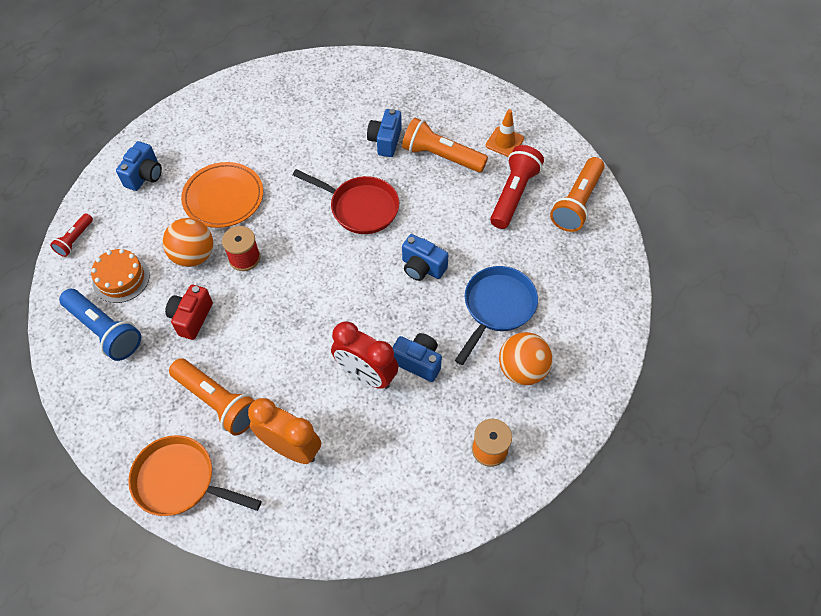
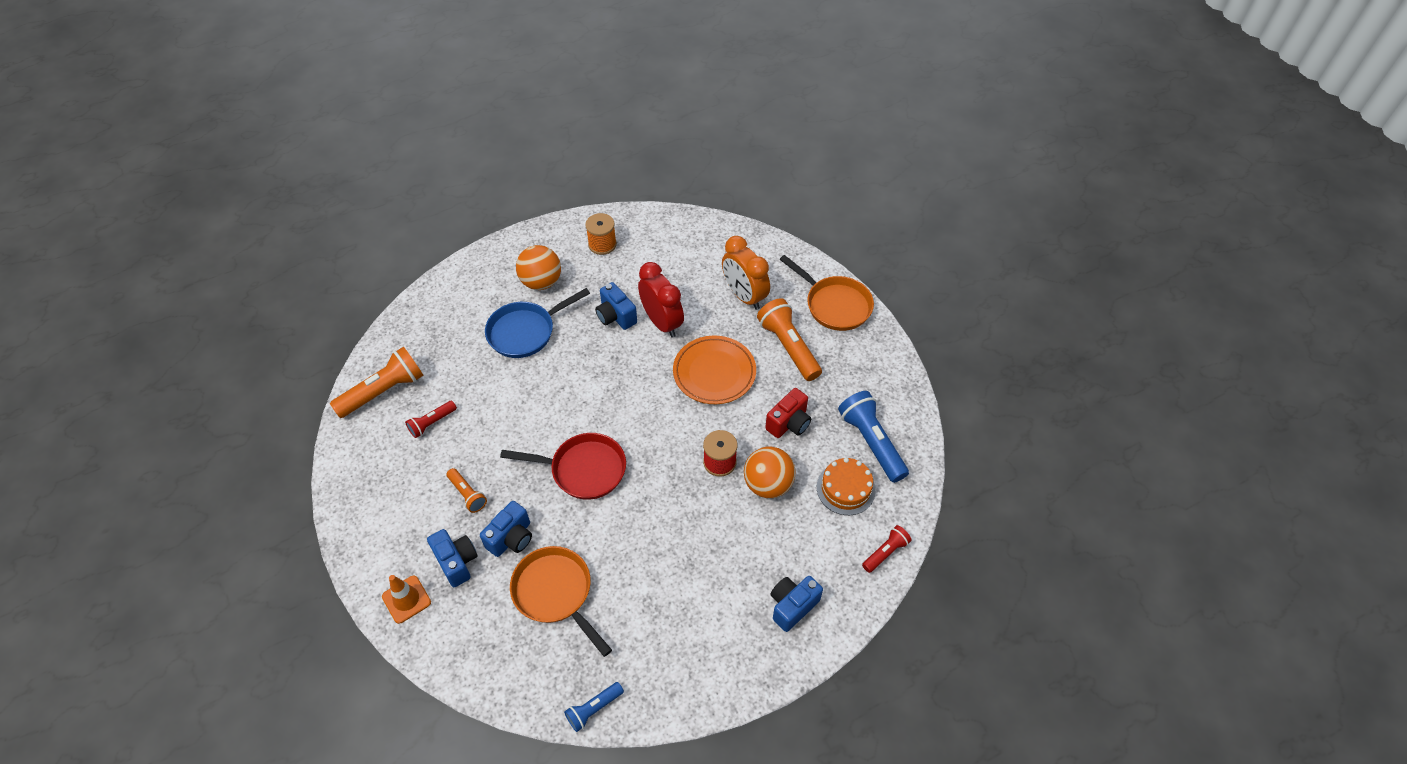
camera: 155 degrees left, 5 degrees down
(223, 198) = (715, 539): orange plate -> orange plate (714, 373)
(265, 73) = (593, 709): none -> blue flashlight
(329, 121) = (556, 593): none -> orange pan
(360, 208) = (583, 470): red pan -> red pan turned 135 degrees clockwise
(422, 267) = (563, 388): blue camera -> blue camera (457, 562)
(441, 156) = (467, 494): orange flashlight -> orange flashlight, size x0.55
(504, 142) = (393, 484): orange traffic cone -> orange traffic cone (406, 599)
(513, 194) = (432, 423): red flashlight -> red flashlight, size x0.55

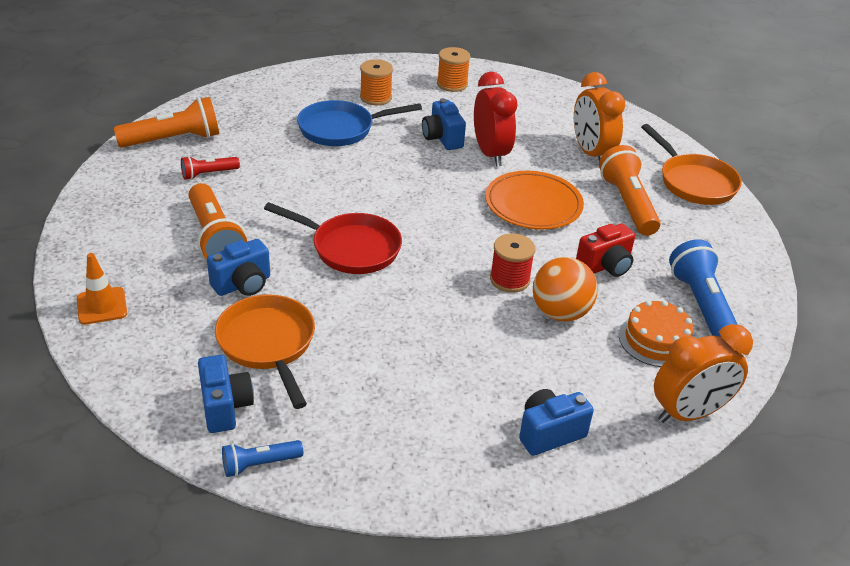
camera: 15 degrees right, 15 degrees down
(457, 562) = (173, 289): blue camera -> blue camera (225, 407)
(467, 494) = (215, 237): orange flashlight -> orange flashlight, size x1.83
(541, 282) = (375, 97): orange ball -> orange spool
(885, 552) = (689, 413): red flashlight -> orange clock

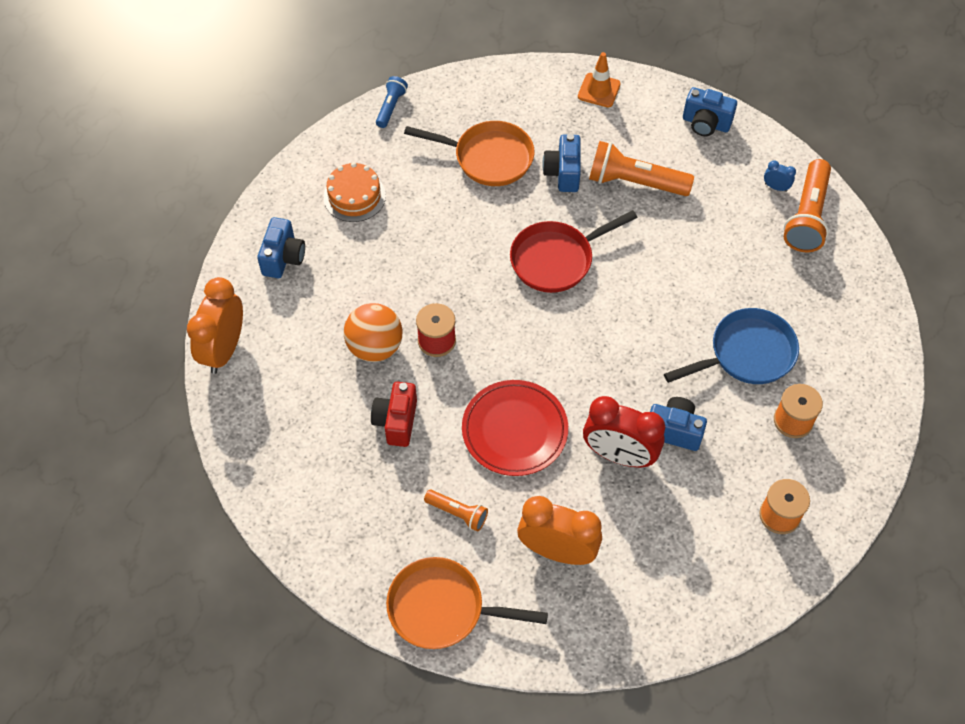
camera: 130 degrees right, 20 degrees up
(152, 163) = (776, 187): none -> blue clock
(208, 174) = (732, 217): red flashlight -> none
(225, 407) = (450, 112): blue camera -> blue camera (705, 124)
(341, 129) = (747, 354): blue pan -> blue pan turned 45 degrees clockwise
(533, 205) = (514, 430): orange plate -> red plate
(628, 204) = (457, 513): orange flashlight -> orange flashlight, size x0.55
(656, 340) = (296, 388): orange cake -> orange cake (354, 196)
(702, 306) = (297, 453): blue flashlight -> none

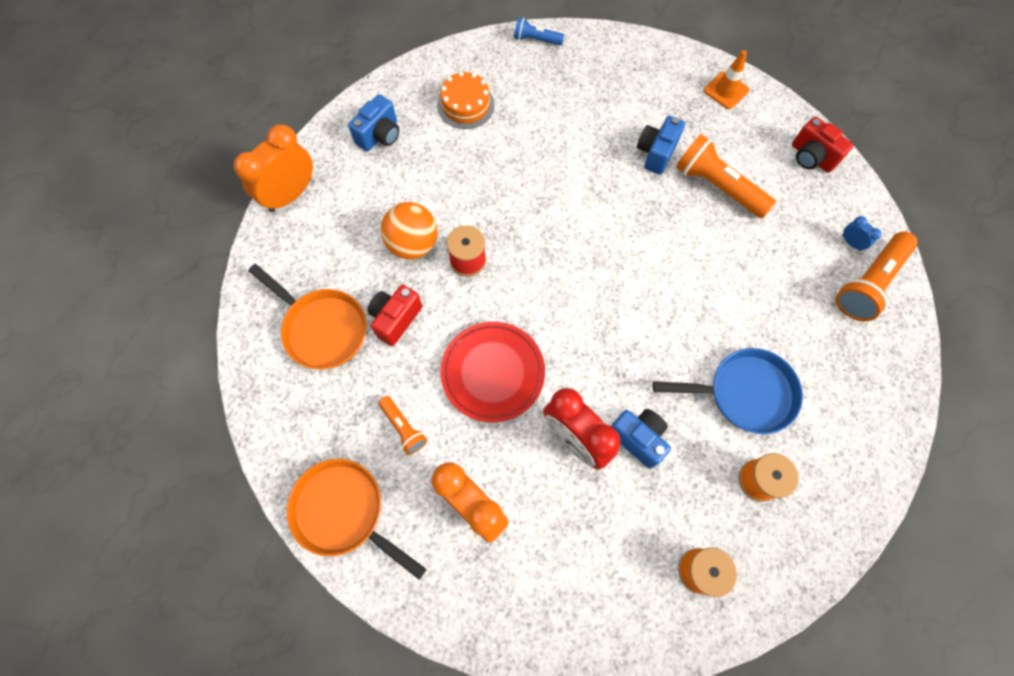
camera: 25 degrees right, 10 degrees up
(391, 107) = (536, 40): blue flashlight -> blue flashlight turned 120 degrees counterclockwise
(488, 158) = (596, 114): orange pan -> orange pan (322, 328)
(556, 259) = (610, 229): red pan -> none
(705, 124) = (811, 157): blue camera -> red camera

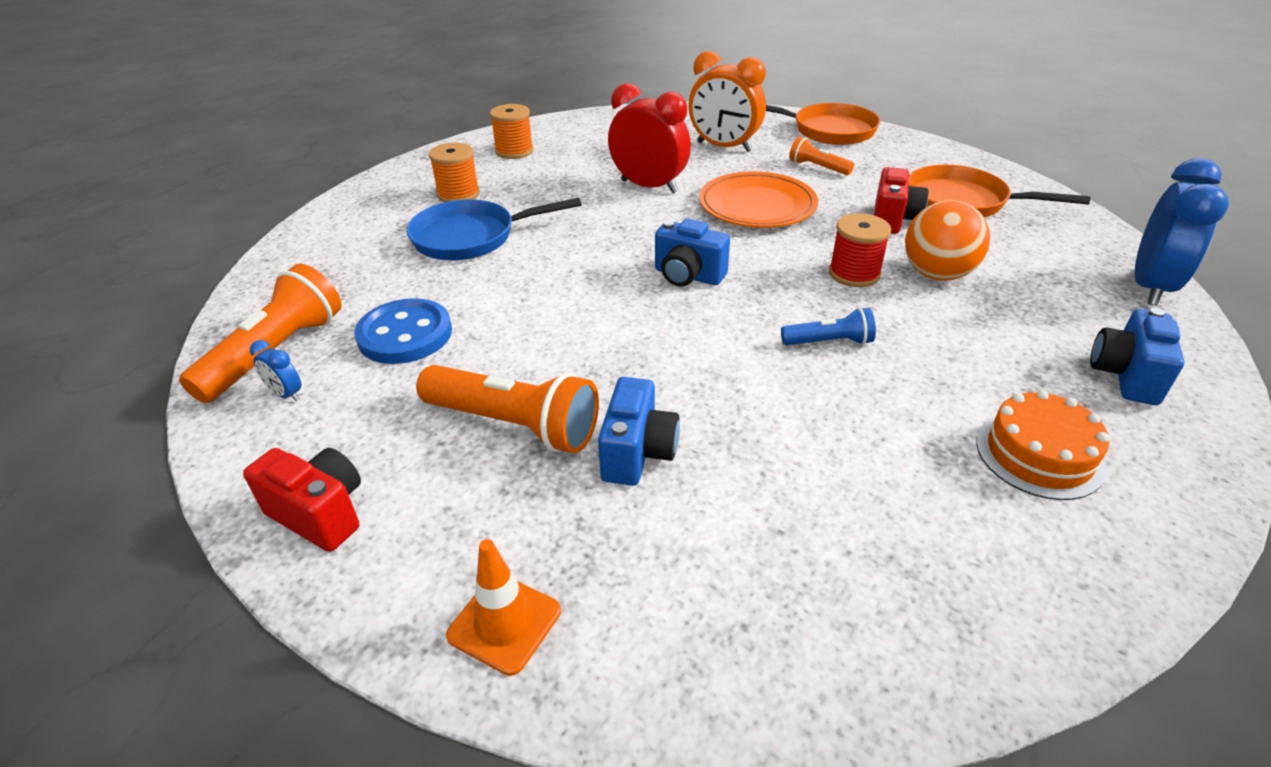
camera: 165 degrees right, 30 degrees down
(290, 194) = (1150, 287): orange clock -> blue clock
(493, 373) = (757, 206): red plate -> orange plate
(536, 40) = (1024, 644): blue flashlight -> blue flashlight (829, 342)
(638, 438) = (585, 196): blue camera -> blue camera (688, 276)
(786, 279) = (405, 334): none -> blue button

